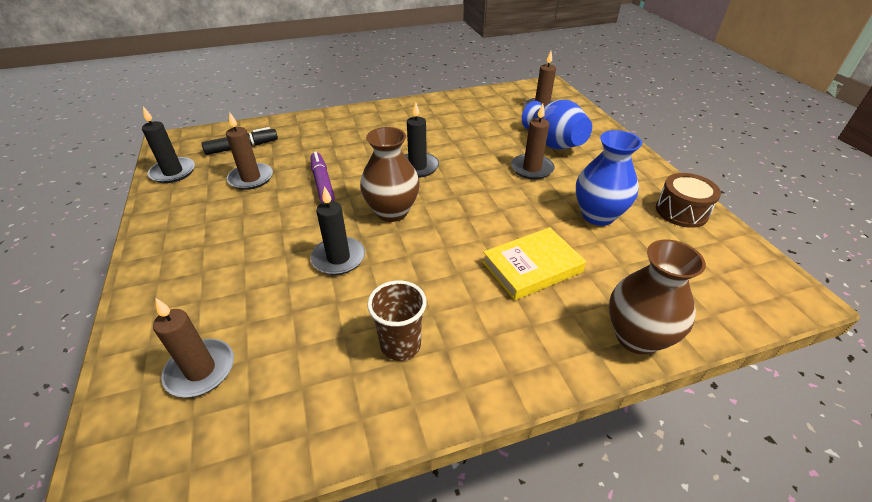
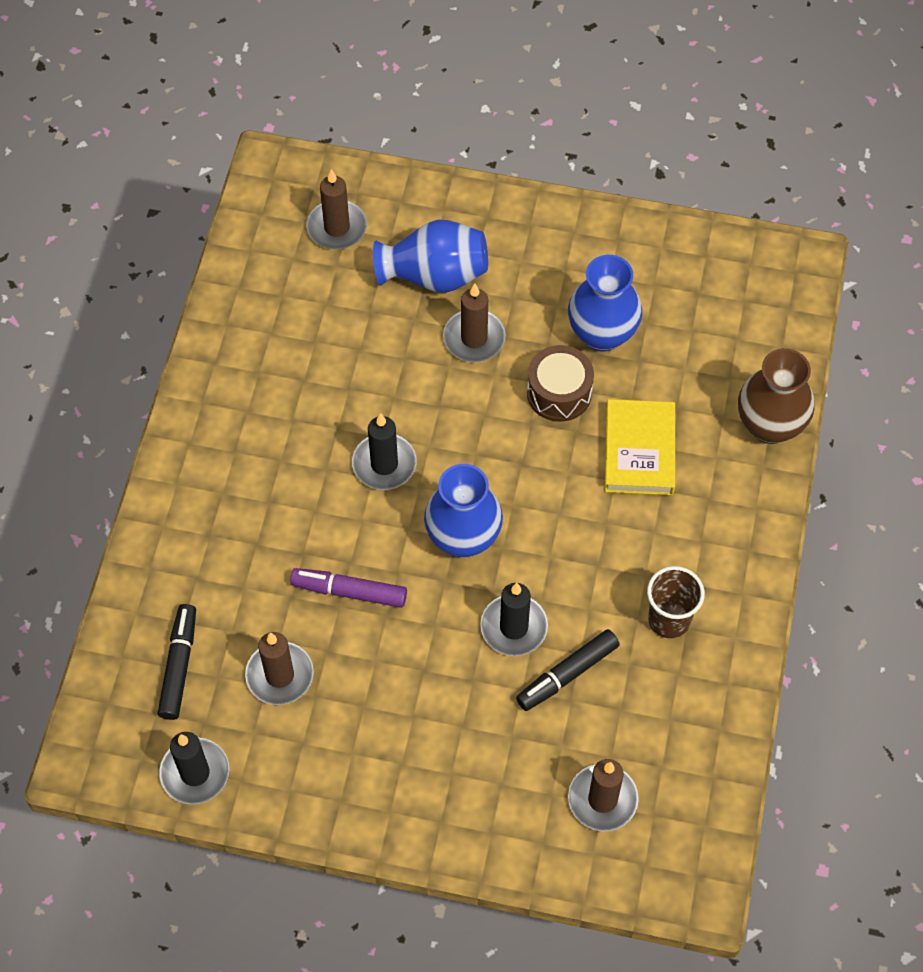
camera: 60 degrees left, 20 degrees up
(314, 301) = (567, 674): none -> black marker
(392, 212) = (463, 537): brown vase -> blue vase
(681, 211) = (646, 250): brown drum -> brown drum (559, 393)

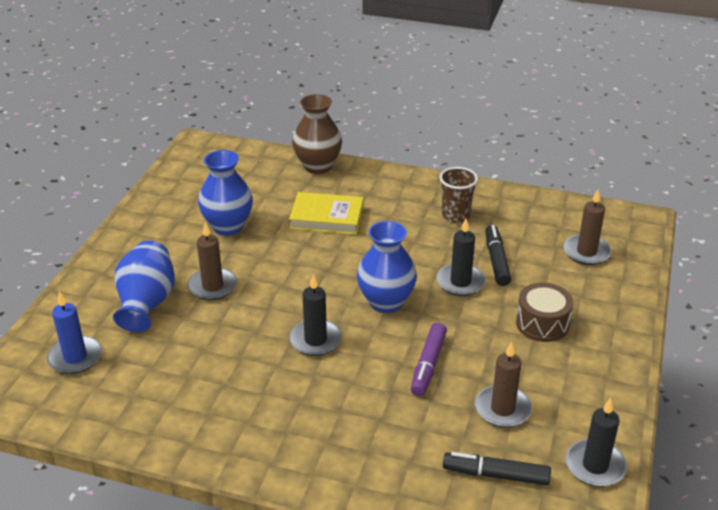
camera: 85 degrees left, 25 degrees down
(337, 227) = (75, 357): brown candle -> blue candle
(559, 393) = (272, 249): brown drum -> brown drum (542, 323)
(567, 674) = (496, 260): black marker -> black marker turned 150 degrees counterclockwise

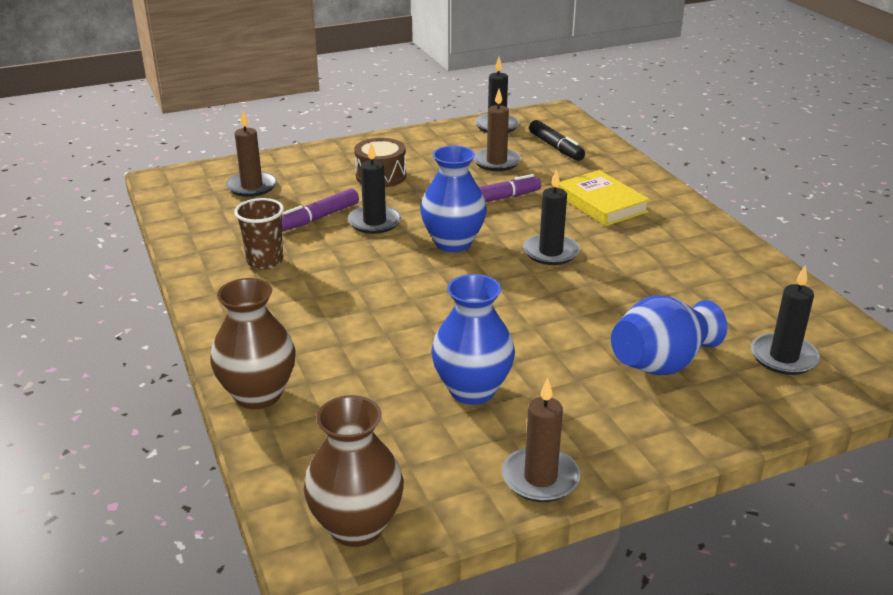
camera: 130 degrees left, 5 degrees down
(75, 357) = (783, 357): blue candle -> black candle
(195, 157) = (356, 526): none -> brown vase
(212, 286) = (576, 340): brown candle -> brown candle (540, 478)
(327, 217) = (365, 332): yellow book -> yellow book (601, 203)
(496, 260) = (318, 218): black marker -> purple marker

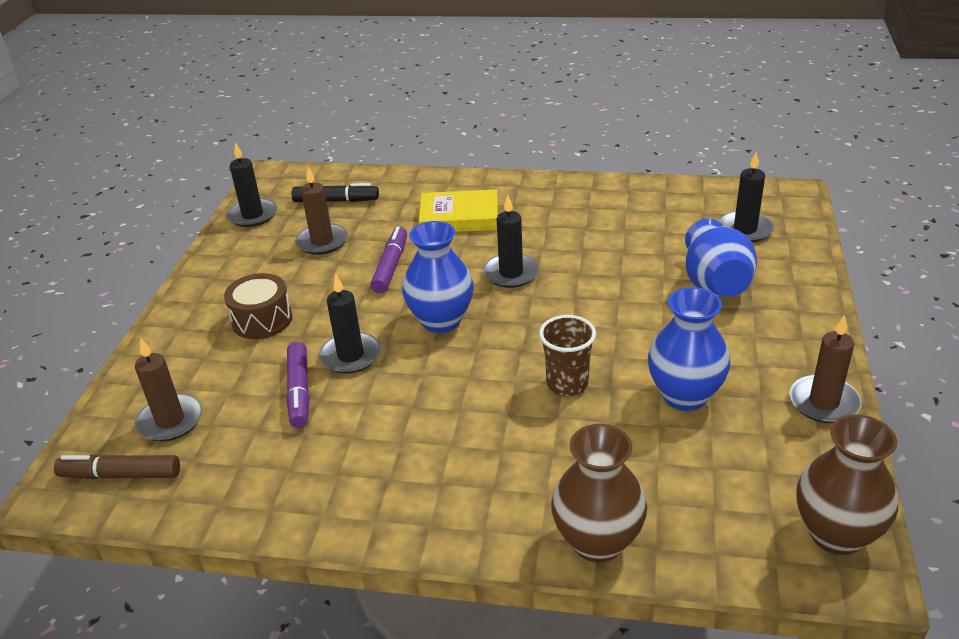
camera: 55 degrees left, 5 degrees up
(192, 191) = (120, 475): none -> brown marker
(265, 261) = (348, 460): brown cup -> brown cup (567, 384)

